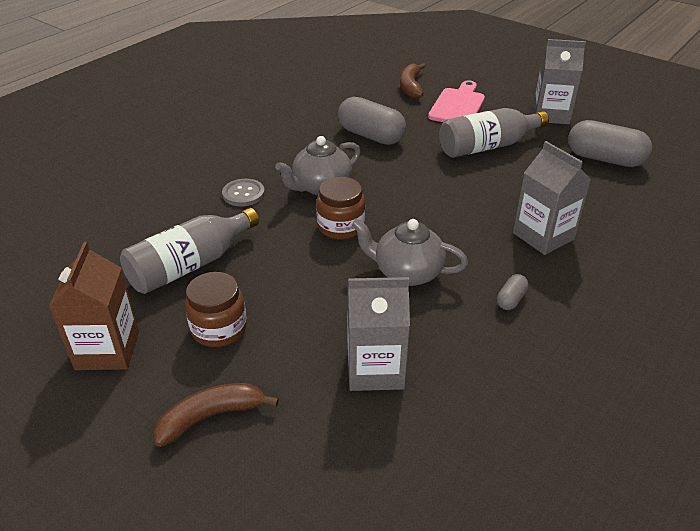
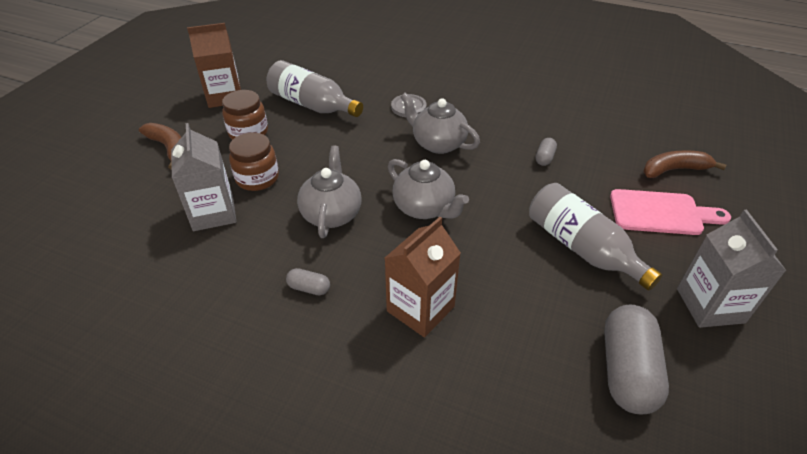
camera: 75 degrees right, 5 degrees up
(341, 227) = (383, 165): brown jar -> brown jar (257, 178)
(371, 136) = (544, 158): grey capsule -> grey capsule, size x0.45
(417, 212) = (424, 208): none -> grey teapot
(543, 236) = (420, 309): grey carton -> brown carton

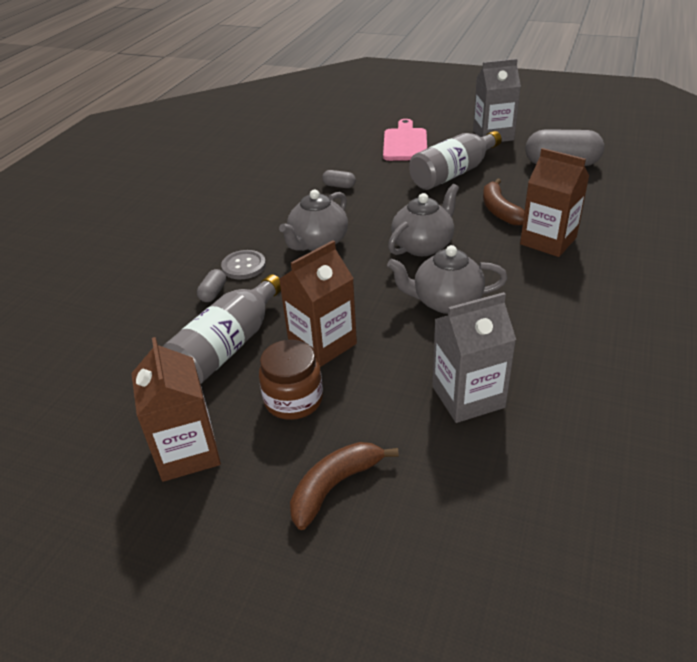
camera: 90 degrees left, 5 degrees down
(257, 178) = (394, 370): brown jar -> none
(300, 145) = (322, 344): none -> brown carton
(309, 288) = (553, 303): grey capsule -> grey capsule (213, 293)
(674, 170) = (351, 134): brown banana -> brown banana (500, 210)

